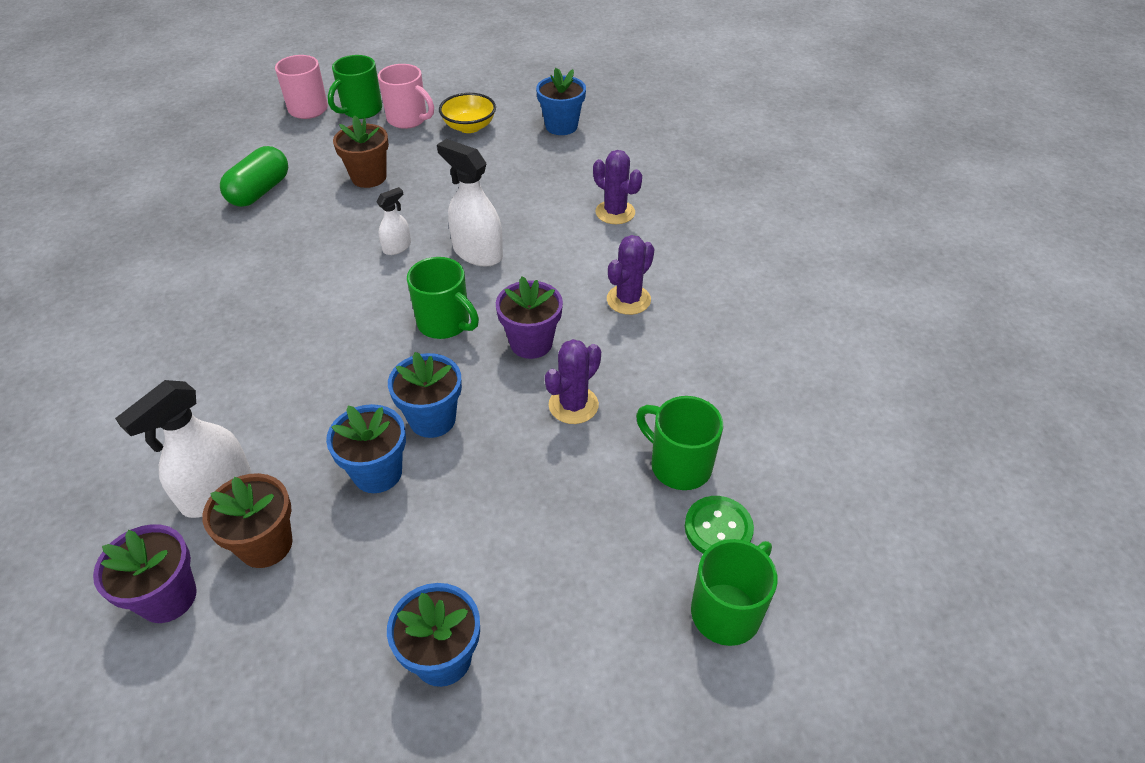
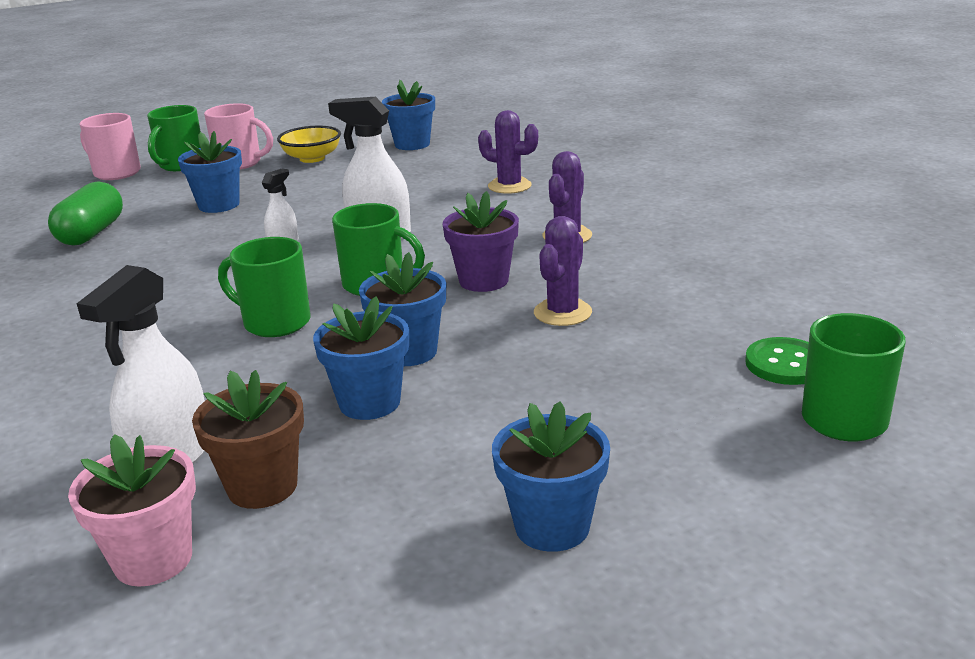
camera: 15 degrees left, 20 degrees down
(168, 597) = (153, 559): purple flower pot -> pink flower pot
(369, 177) = (219, 205): brown flower pot -> blue flower pot
(679, 465) = (708, 330): green mug -> green mug (275, 322)

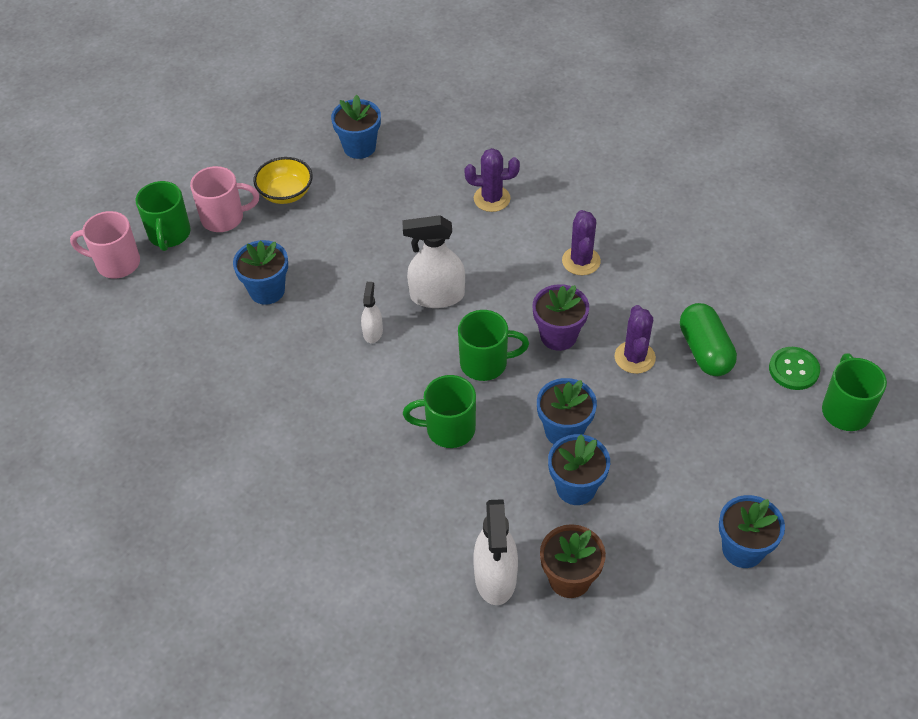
camera: 25 degrees left, 25 degrees up
(91, 233) = (193, 362): green capsule -> green capsule (705, 351)
(153, 559) = (556, 651): pink flower pot -> none

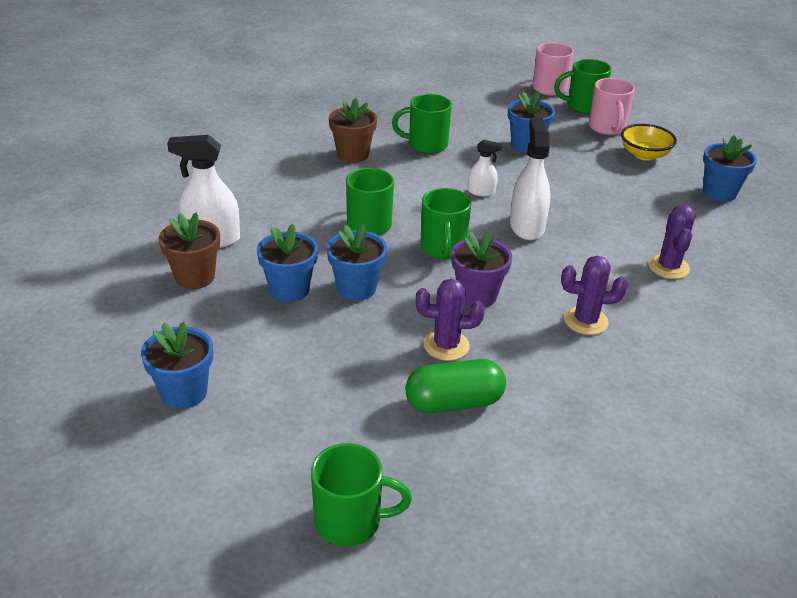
camera: 90 degrees right, 15 degrees down
(268, 385) = (426, 145): none -> green mug
(294, 458) = (352, 154): none -> brown flower pot
(793, 369) = (421, 481): green button -> none

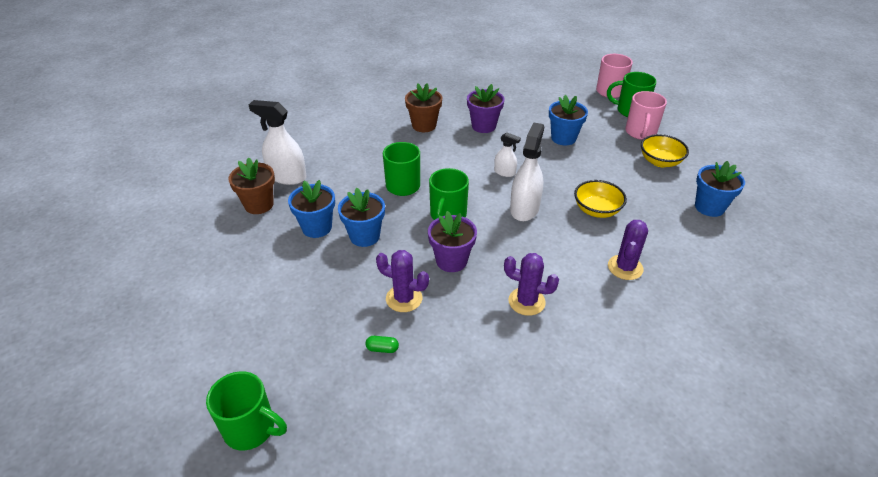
camera: 20 degrees right, 5 degrees up
(184, 393) = (200, 294): blue flower pot -> none
(426, 145) = (483, 126): green mug -> purple flower pot
(454, 402) = (382, 349): green capsule -> green capsule, size x0.41
(606, 215) = (596, 210): none -> yellow bowl

